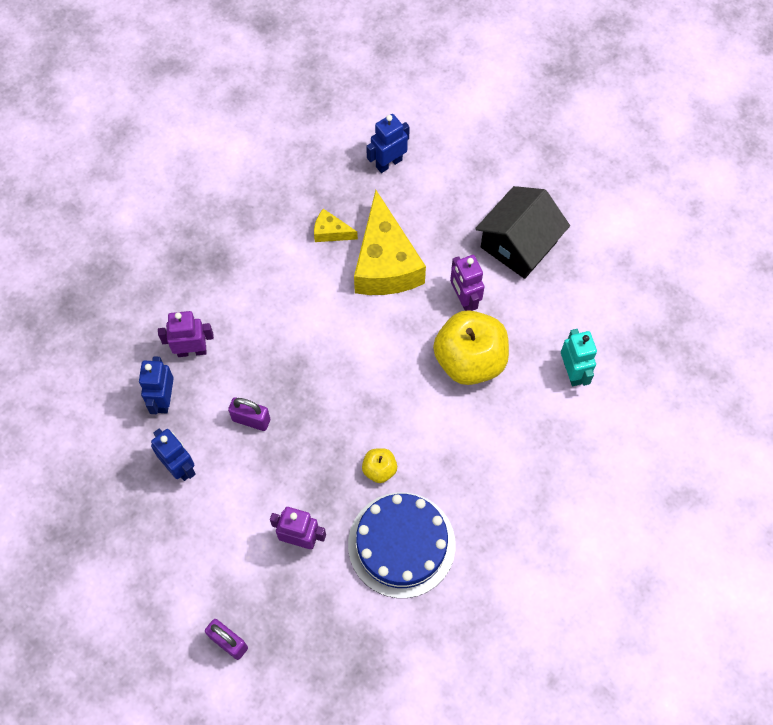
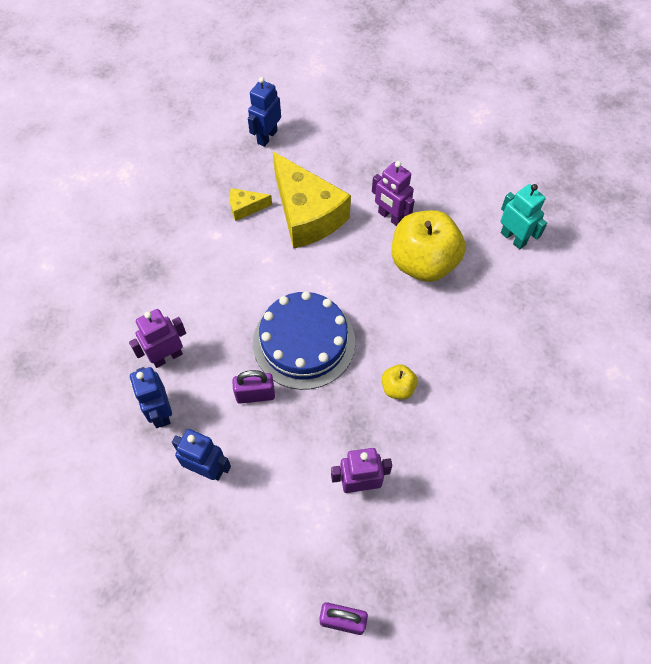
camera: 25 degrees left, 5 degrees down
(401, 544) = (455, 446): blue cake -> blue cake (304, 342)
(518, 244) = (410, 158): black house -> none

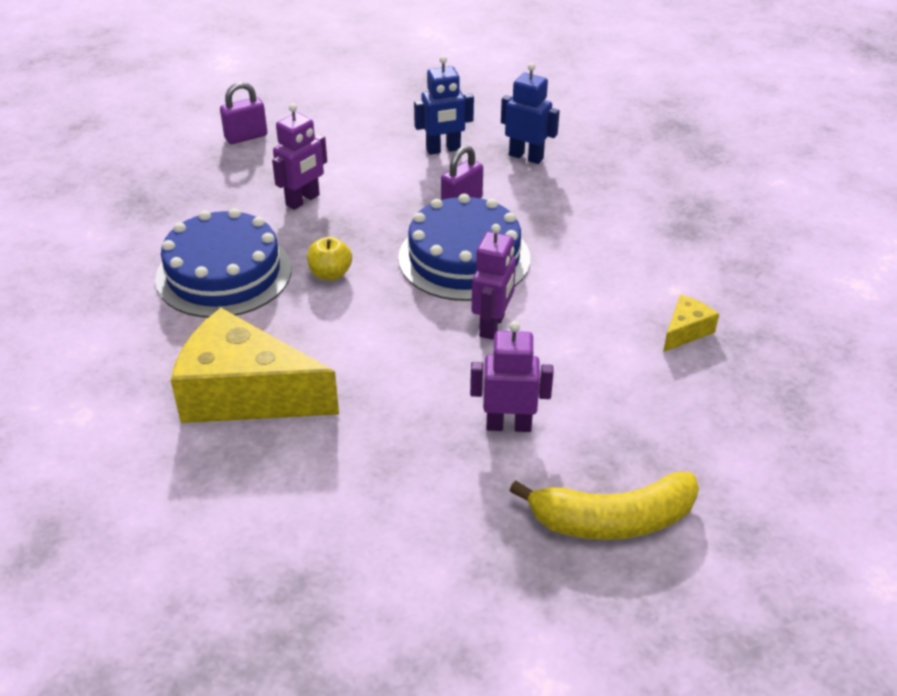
camera: 140 degrees right, 20 degrees down
(167, 356) = (573, 186): purple robot -> purple robot (492, 326)
(267, 137) = (786, 424): blue robot -> none
(307, 214) = (610, 366): yellow cheese -> yellow cheese (245, 394)
(391, 149) = (612, 520): none -> yellow banana
(423, 263) = (412, 397): yellow apple -> none
(466, 440) = (224, 273): none -> blue cake
(513, 238) = (318, 500): turquoise robot -> none

